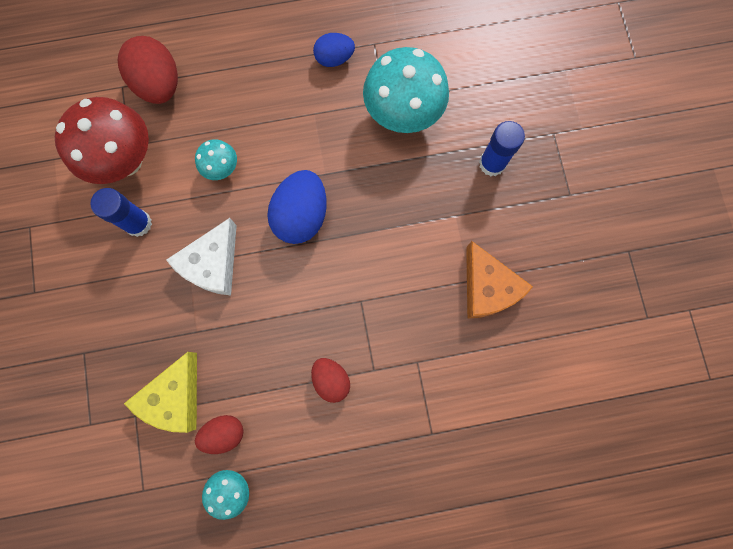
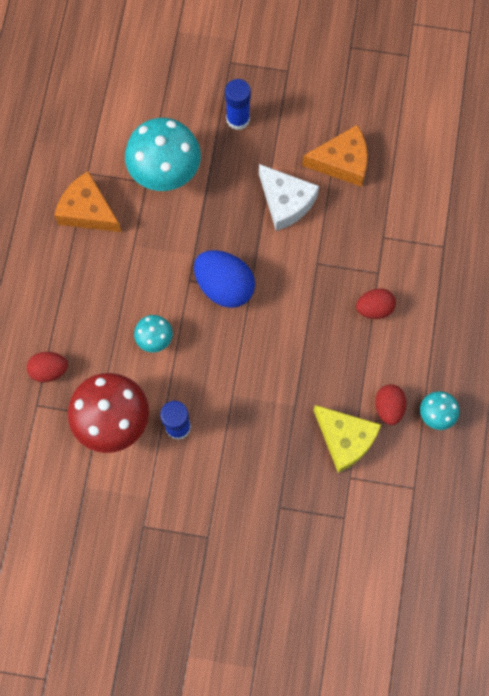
camera: 70 degrees left, 5 degrees down
(159, 85) = (49, 370): red egg -> red egg, size x0.60
(212, 264) = (240, 374): white cheese -> white cheese (285, 202)
(334, 59) = (88, 211): blue egg -> orange cheese

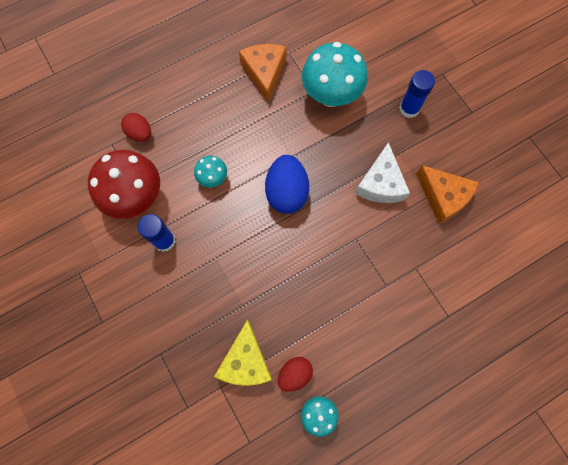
camera: 50 degrees right, 0 degrees up
(374, 308) = (358, 304): red egg -> none

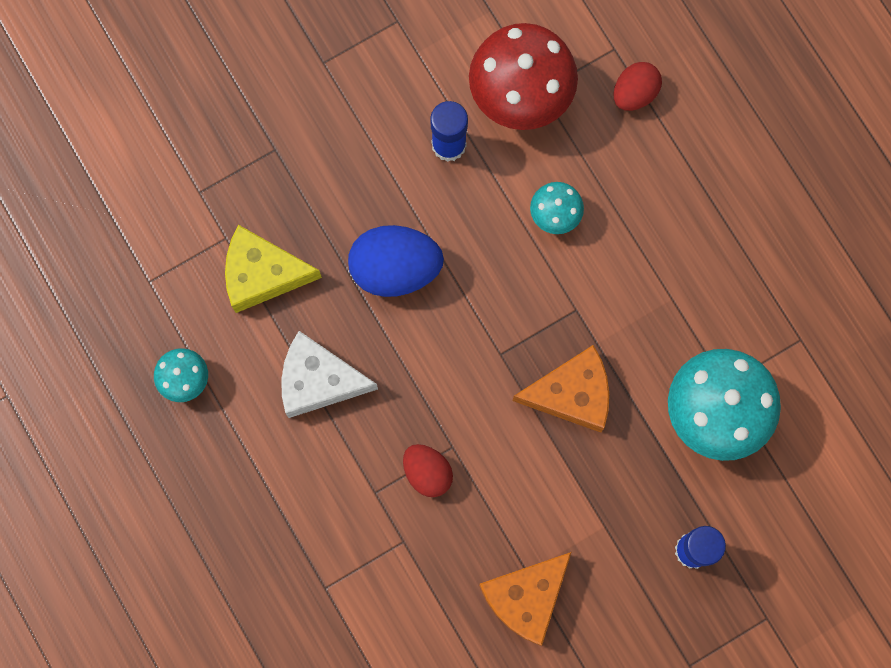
camera: 90 degrees right, 5 degrees up
(264, 72) = (758, 296): orange cheese -> orange cheese (571, 394)
(287, 192) = (532, 335): blue egg -> blue egg (395, 268)
(294, 374) = (243, 346): red egg -> red egg (427, 472)
(380, 183) = (549, 492): white cheese -> white cheese (318, 380)

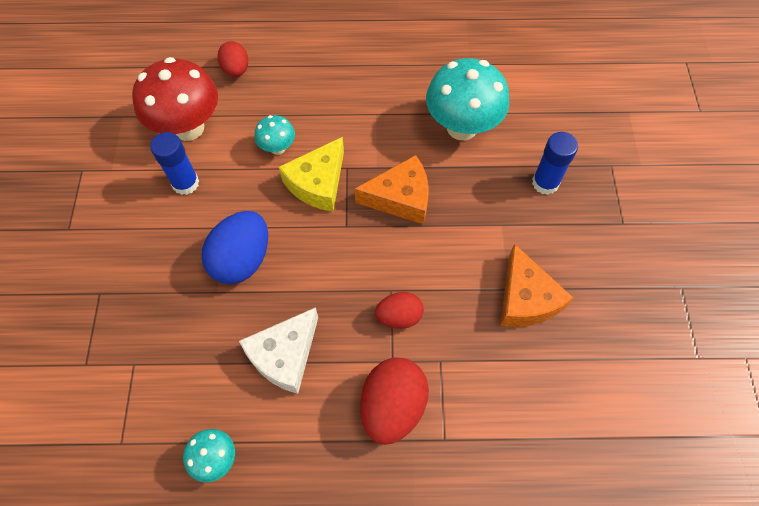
camera: 60 degrees left, 15 degrees down
(262, 274) = (179, 352): yellow cheese -> yellow cheese (318, 183)
(329, 519) = (392, 406): none -> red egg
(571, 394) = (400, 198): orange cheese -> orange cheese turned 60 degrees clockwise

